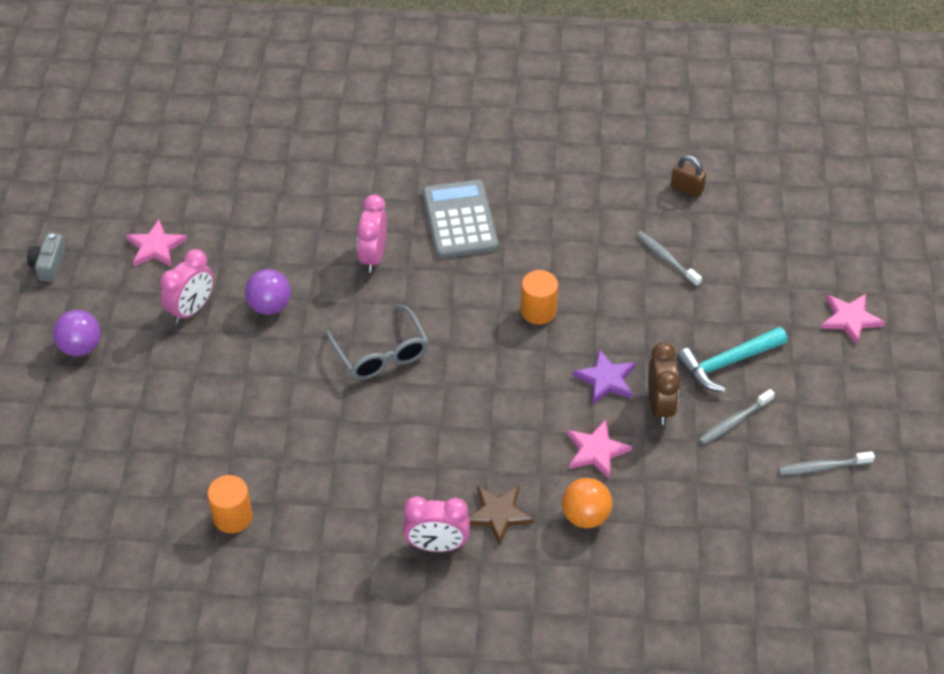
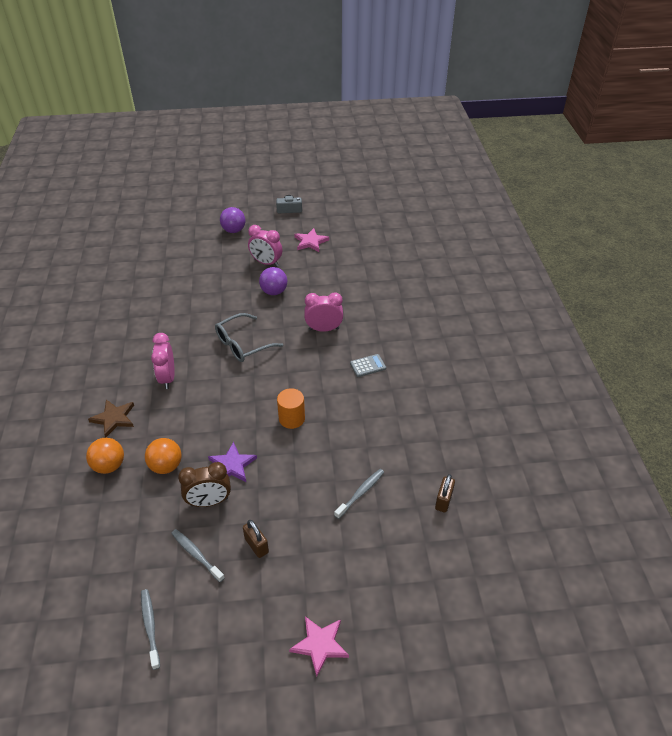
camera: 80 degrees right, 5 degrees down
(232, 517) = (119, 303): orange cylinder -> none
(437, 545) = (92, 391): pink clock -> pink clock (167, 378)
(460, 220) = (368, 366): grey calculator -> grey calculator, size x0.48
(596, 451) = (166, 466): pink star -> orange ball
(727, 363) = (256, 545): turquoise hammer -> brown padlock

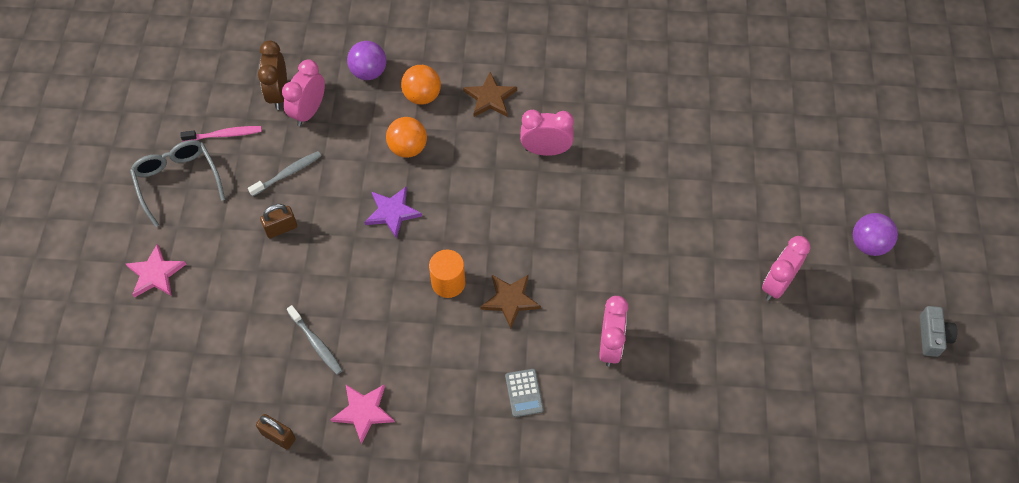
camera: 100 degrees right, 15 degrees up
(123, 553) = (309, 111): none -> pink clock
(150, 627) = (224, 135): grey toothbrush -> pink toothbrush
(209, 502) = (348, 187): brown clock -> brown clock (278, 94)
(243, 344) = (594, 238): grey glasses -> grey glasses (178, 182)
(274, 292) = (704, 288): purple ball -> purple ball (369, 72)
(300, 381) = (510, 300): none -> brown star
(310, 242) = (832, 358): pink star -> pink star (363, 412)

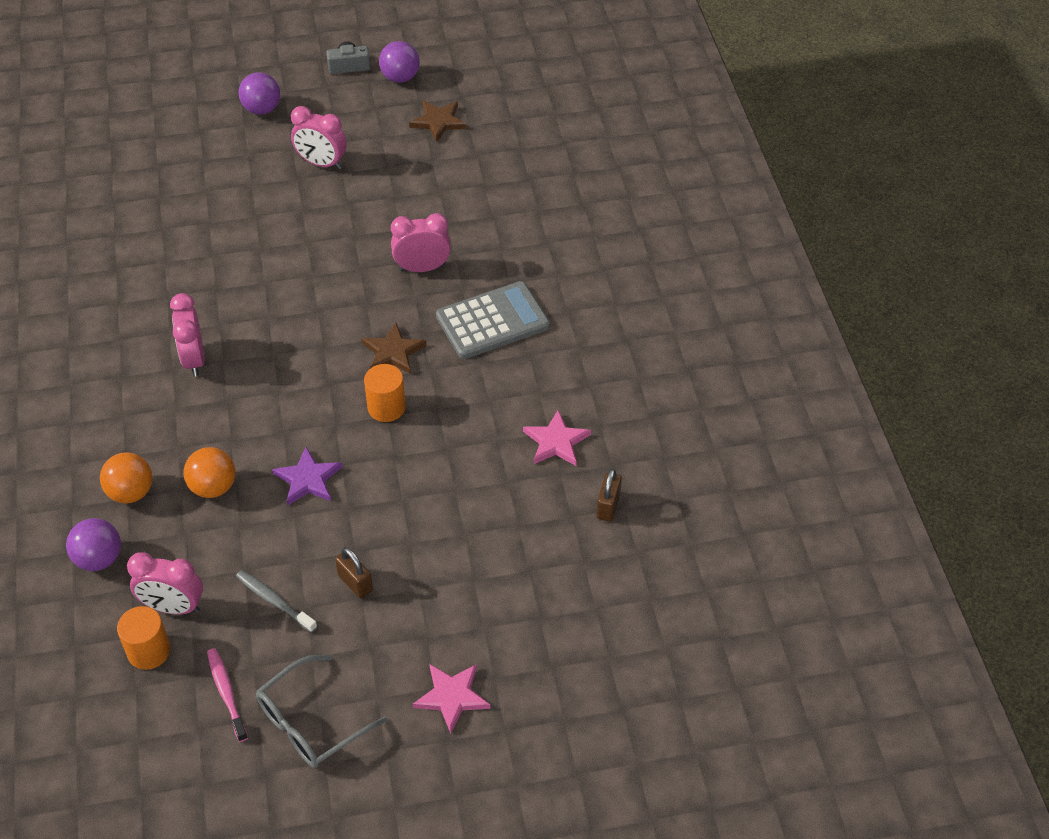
camera: 105 degrees left, 10 degrees down
(278, 94) = (149, 651): brown clock -> orange cylinder
(316, 343) = (493, 504): grey toothbrush -> none
(490, 97) = (124, 425): brown star -> brown star (438, 122)
(524, 393) = (492, 321): grey calculator -> grey calculator, size x2.09
(907, 384) = (400, 78): none -> purple ball

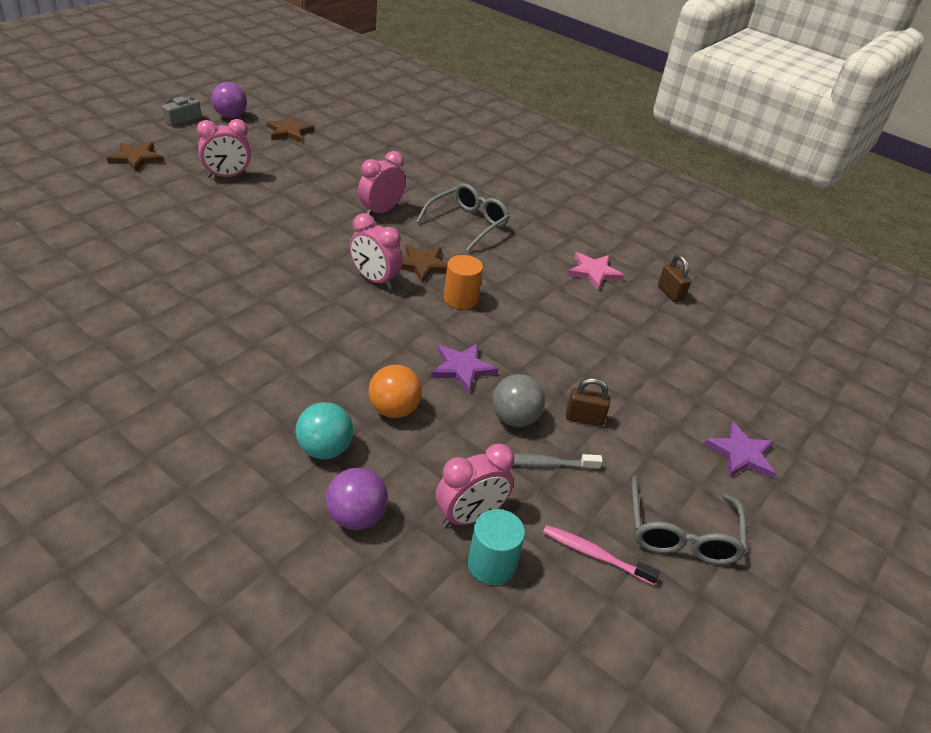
camera: 45 degrees left, 10 degrees down
(131, 492) = (325, 449): orange ball -> turquoise ball
(149, 651) = (491, 564): orange cylinder -> turquoise cylinder
(194, 359) = (267, 330): pink clock -> pink clock (374, 280)
(262, 109) = (136, 158): purple ball -> brown star
(297, 549) = (514, 418): none -> grey ball
(452, 697) = (741, 454): pink star -> purple star
(492, 321) = (467, 224): grey calculator -> grey glasses

